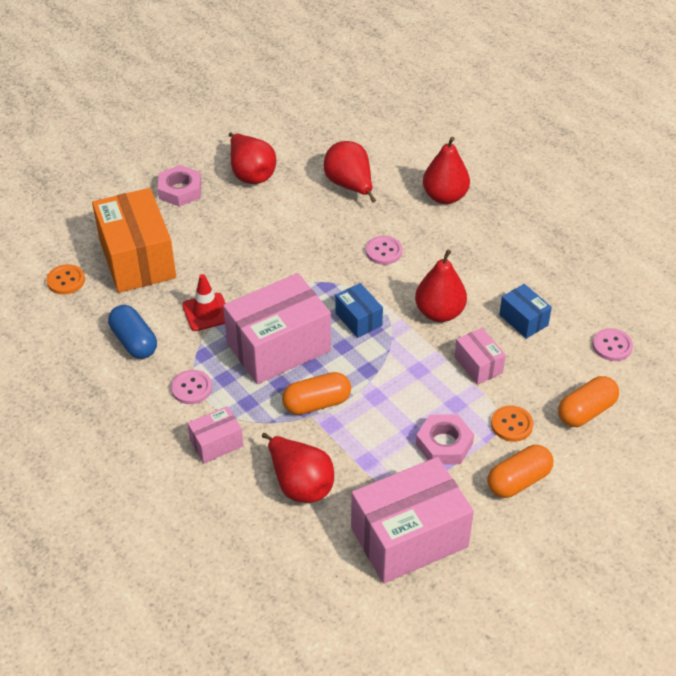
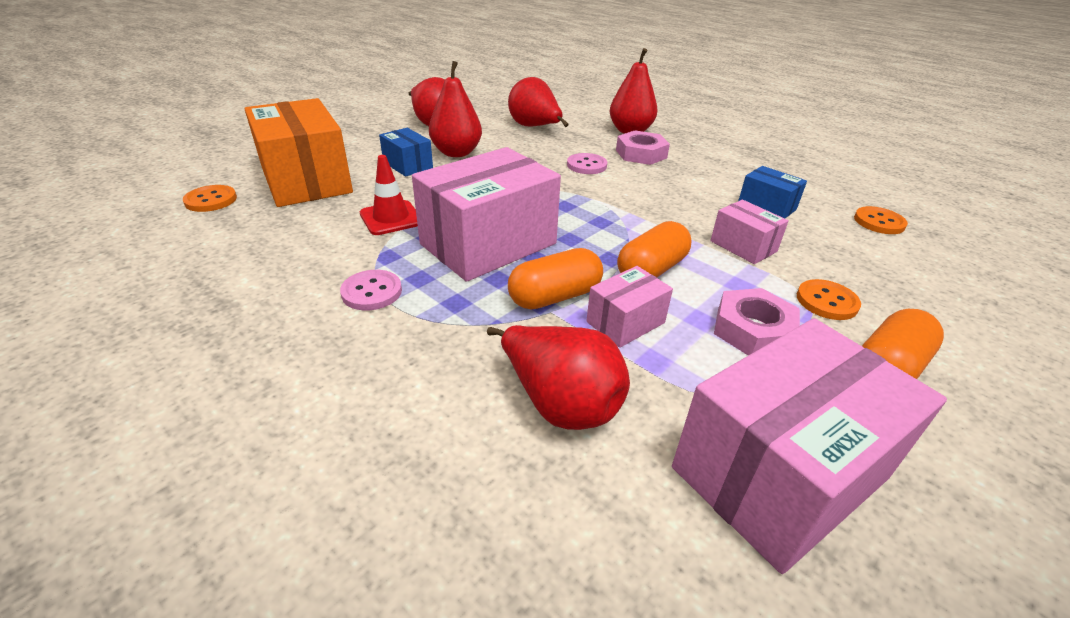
camera: 10 degrees left, 10 degrees down
(134, 341) = (292, 249): blue capsule -> none
(180, 190) = (359, 134): pink nut -> pink nut (641, 154)
(216, 443) = (412, 356): pink box -> pink box (625, 322)
(358, 319) = (580, 215): blue box -> blue box (408, 165)
(439, 313) = (670, 206): red pear -> red pear (456, 153)
(586, 411) = (905, 281): orange capsule -> orange capsule (651, 270)
(612, 346) = (879, 222): pink button -> orange button

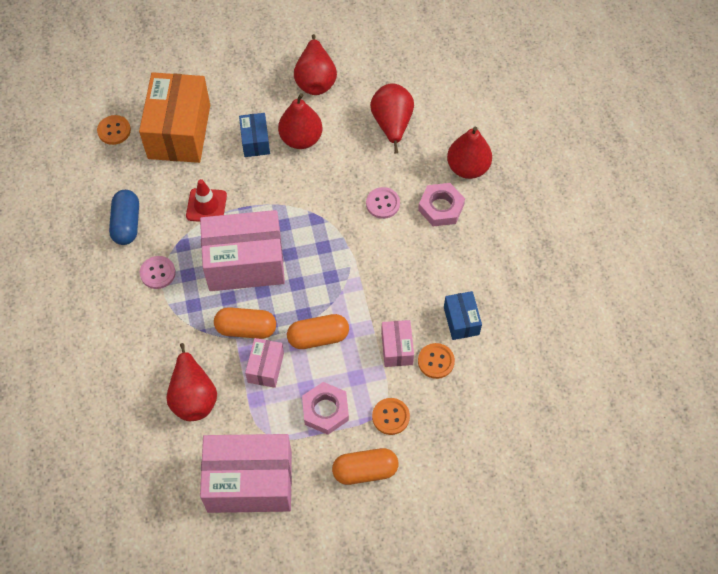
camera: 35 degrees right, 25 degrees up
(284, 264) = (127, 224): none -> blue capsule
(625, 322) = (266, 367): pink box -> pink box turned 75 degrees counterclockwise
(879, 222) = (522, 378): orange button -> orange button (436, 361)

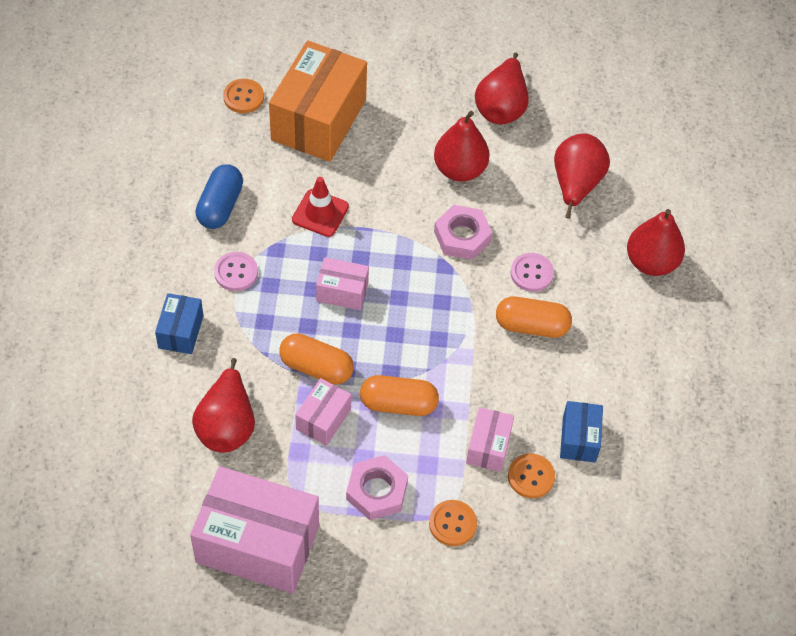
camera: 15 degrees right, 5 degrees down
(245, 263) = (342, 292): pink box -> pink box, size x0.49
(255, 141) = (404, 157): blue box -> blue box (181, 332)
(365, 471) = (399, 576): orange capsule -> orange capsule (531, 326)
(441, 207) = (601, 299): pink nut -> pink nut (462, 236)

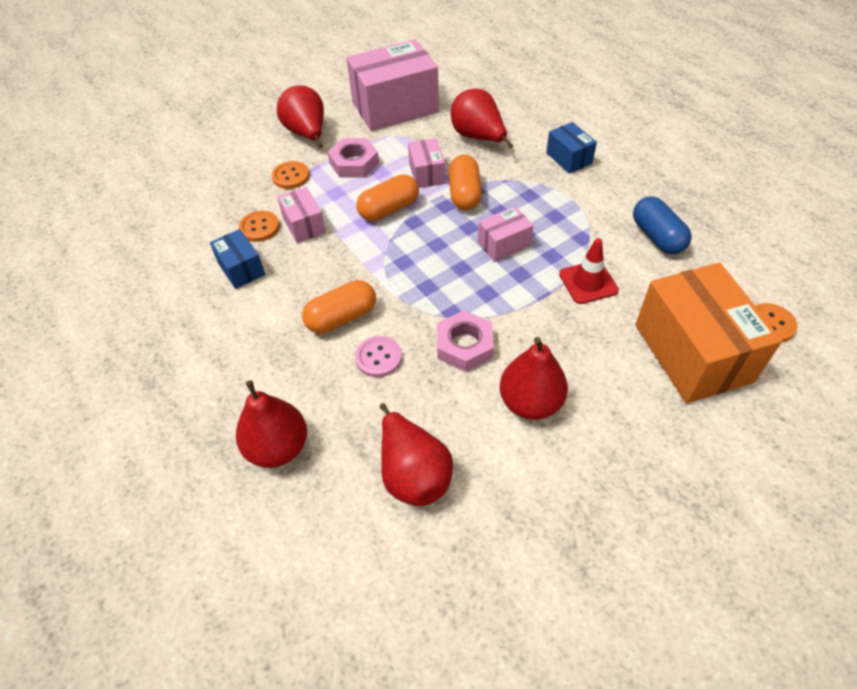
camera: 145 degrees right, 5 degrees down
(236, 272) = (586, 207): pink button -> none
(316, 367) = (464, 194): orange capsule -> orange capsule turned 75 degrees counterclockwise
(501, 107) = (566, 504): red pear -> red pear (307, 134)

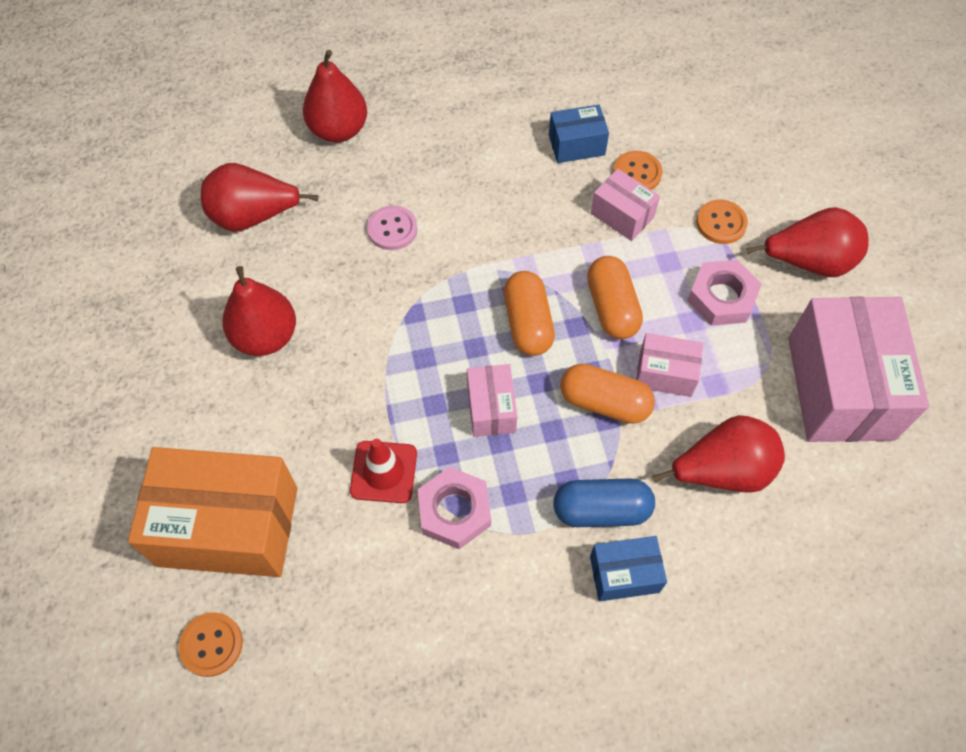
camera: 110 degrees right, 10 degrees up
(304, 225) = (622, 215): pink box -> pink box turned 45 degrees clockwise
(342, 317) = (461, 213): orange capsule -> orange capsule (528, 323)
(464, 345) = (365, 307): pink nut -> pink nut (454, 511)
(657, 237) = (414, 601): blue capsule -> blue capsule (601, 510)

